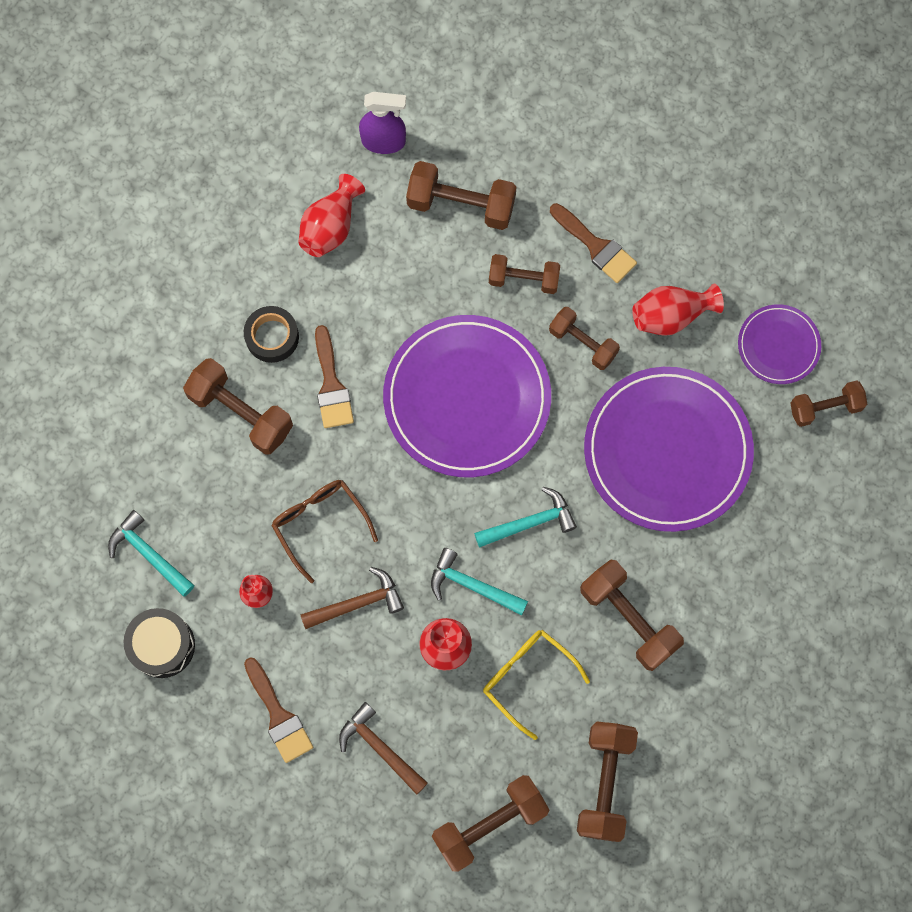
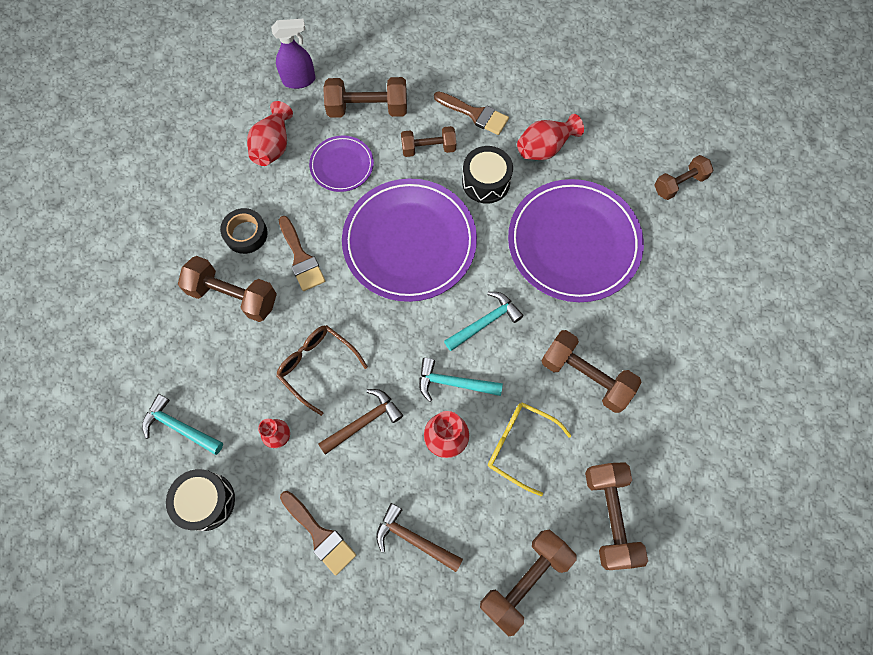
camera: 15 degrees left, 5 degrees down
(583, 343) = (486, 182): brown dumbbell -> black drum
(778, 345) = (630, 149): purple plate -> purple plate (342, 165)

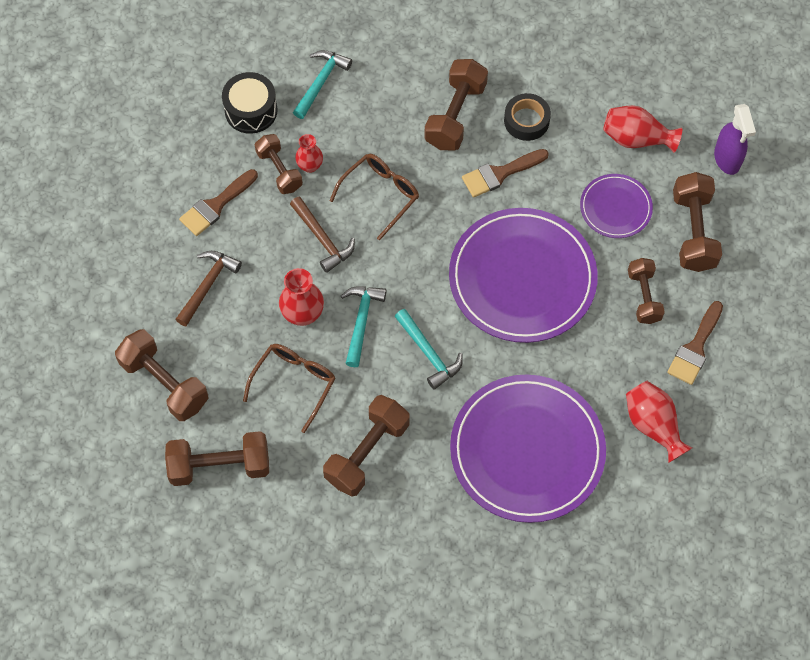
camera: 90 degrees right, 5 degrees down
(486, 182) = (602, 358): black drum -> none
(519, 445) = (294, 383): yellow glasses -> brown glasses
(679, 184) = (612, 579): brown dumbbell -> brown dumbbell (279, 170)

